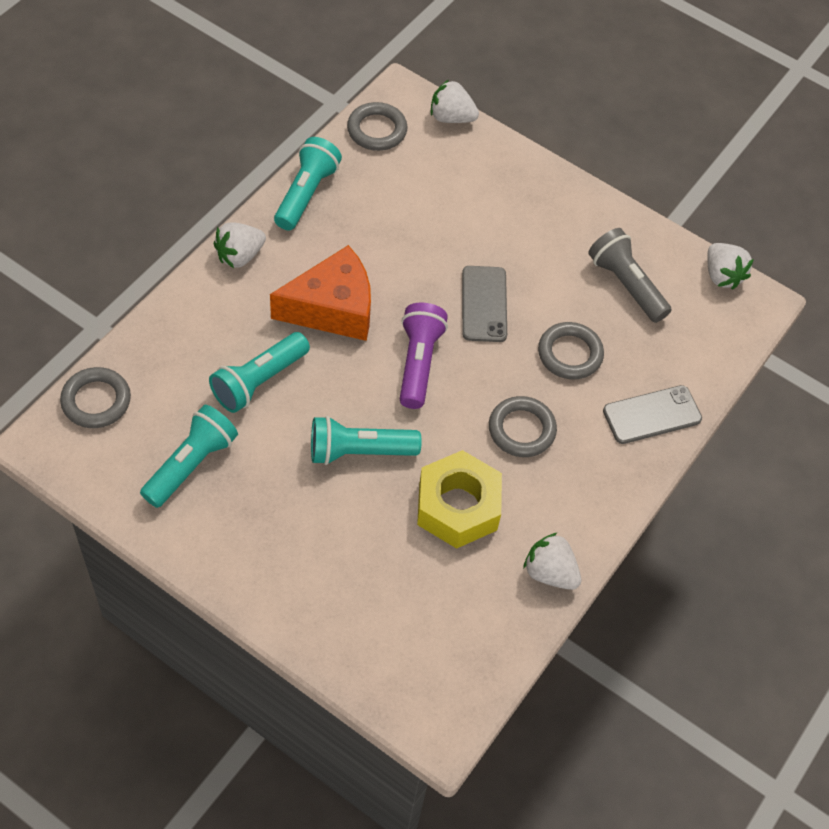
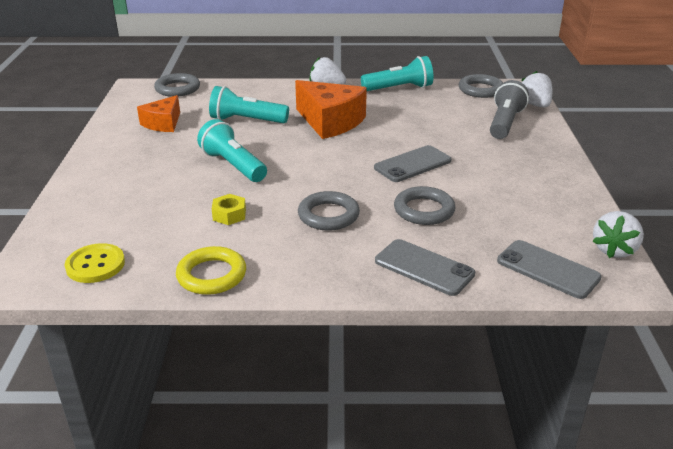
camera: 60 degrees right, 25 degrees down
(191, 464) = (163, 123): turquoise flashlight -> orange cheese
(418, 363) = (330, 160): purple flashlight -> none
(458, 507) = (229, 215): yellow nut -> yellow nut, size x0.46
(464, 657) = (95, 265): none -> yellow button
(550, 572) = (211, 275): white strawberry -> yellow ring
(626, 284) = (524, 210): grey flashlight -> grey flashlight (505, 123)
(713, 337) = (548, 269): none -> grey phone

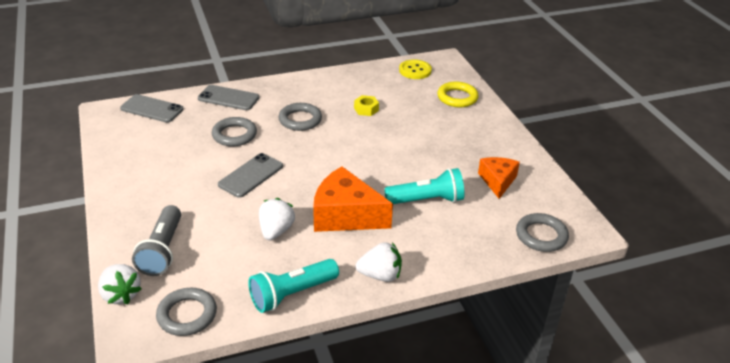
camera: 160 degrees right, 5 degrees up
(211, 275) = (348, 76): yellow ring -> yellow ring (457, 97)
(233, 165) = (396, 147): turquoise flashlight -> none
(614, 250) = (103, 128): white strawberry -> white strawberry (276, 231)

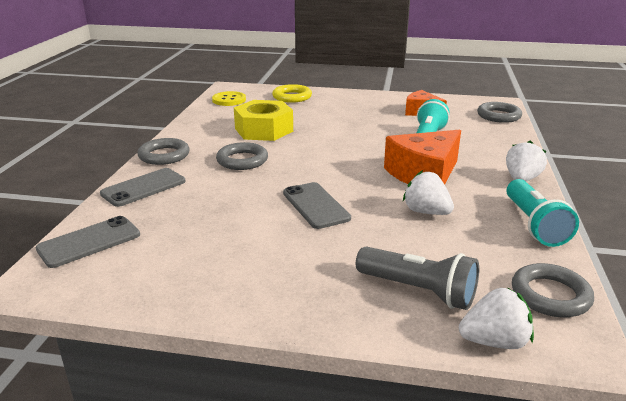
camera: 60 degrees left, 10 degrees down
(234, 135) = (225, 199): grey ring -> grey ring (164, 155)
(366, 109) = (263, 130): yellow nut -> yellow nut, size x2.18

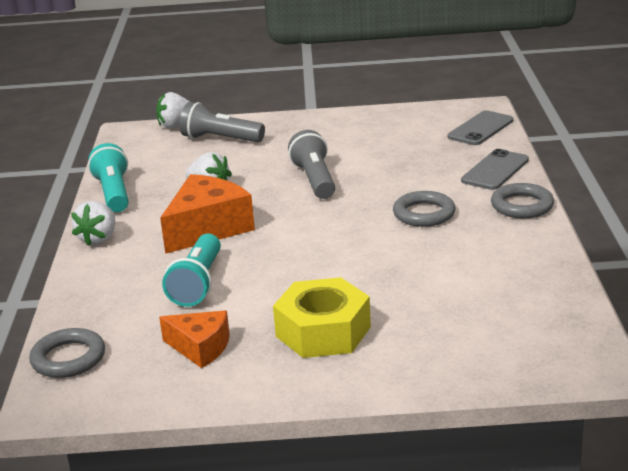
camera: 170 degrees right, 0 degrees up
(229, 100) = (554, 325): yellow button -> none
(263, 130) = (436, 264): yellow nut -> yellow nut (323, 331)
(292, 97) = (447, 354): yellow ring -> none
(315, 205) = (315, 180): grey phone -> grey flashlight
(550, 295) = (130, 150): grey ring -> none

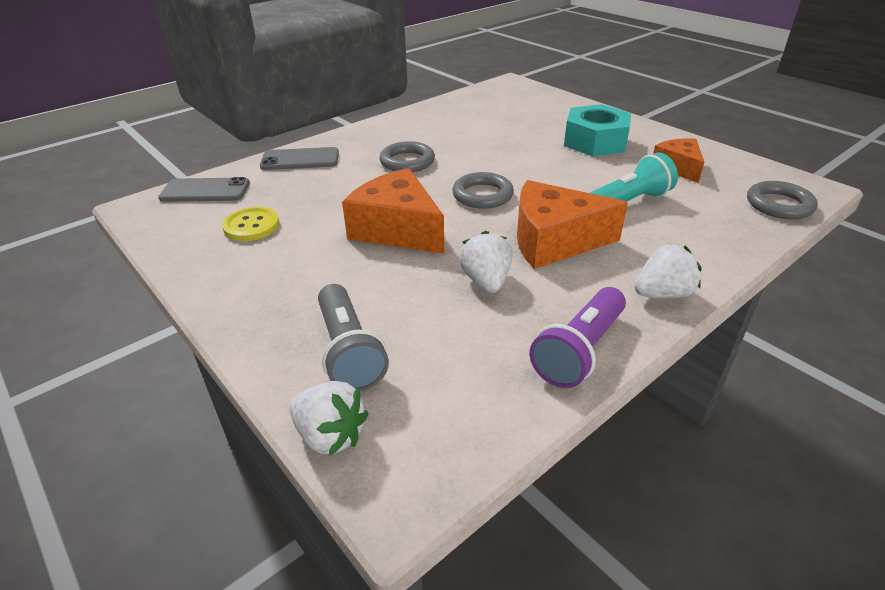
camera: 130 degrees left, 10 degrees up
(114, 193) = (579, 351): turquoise flashlight -> purple flashlight
(315, 180) = (397, 229): grey flashlight -> orange cheese
(323, 331) = (595, 141): yellow nut -> turquoise nut
(397, 136) = (251, 226): none -> yellow button
(522, 206) = (356, 135): grey ring -> grey ring (482, 195)

